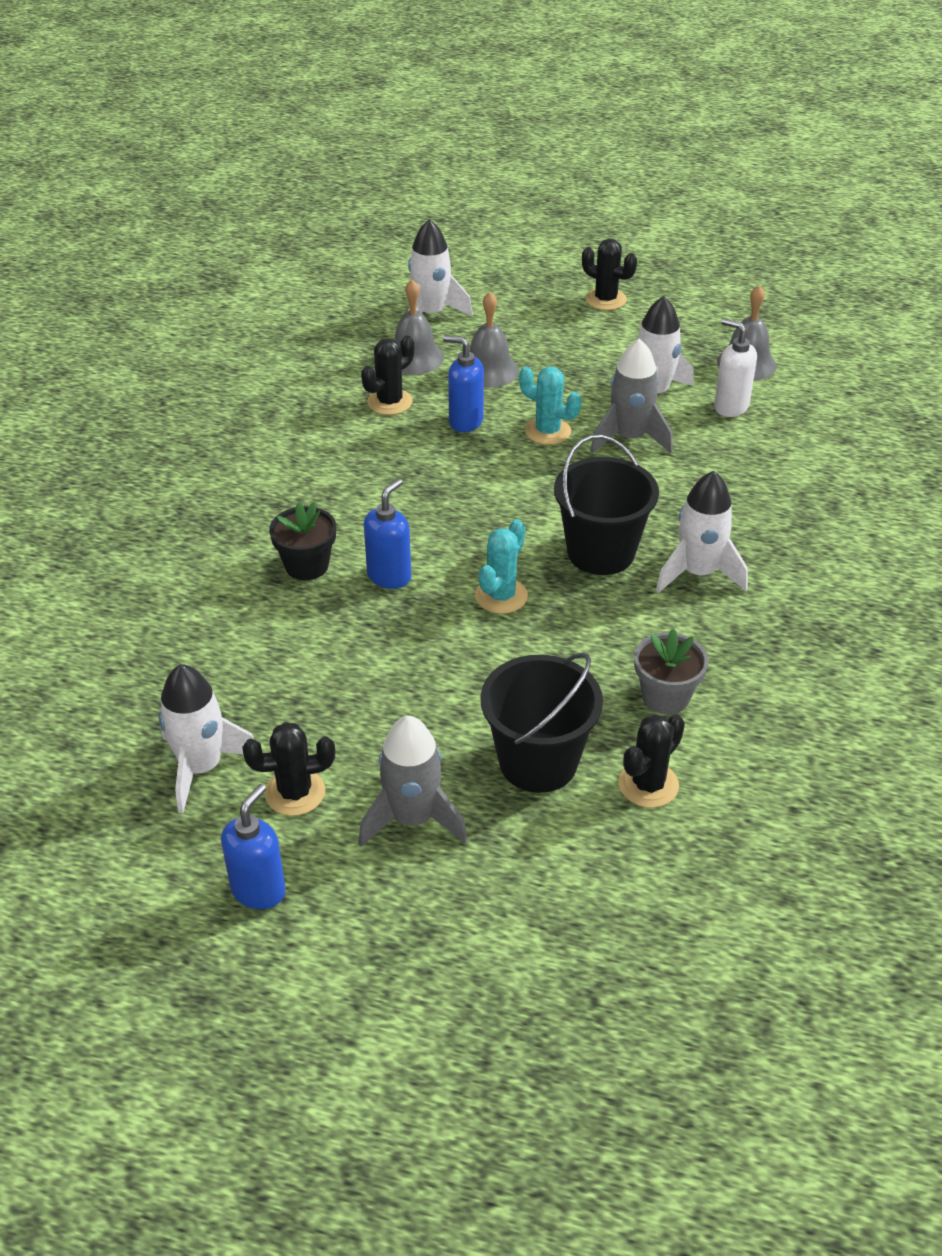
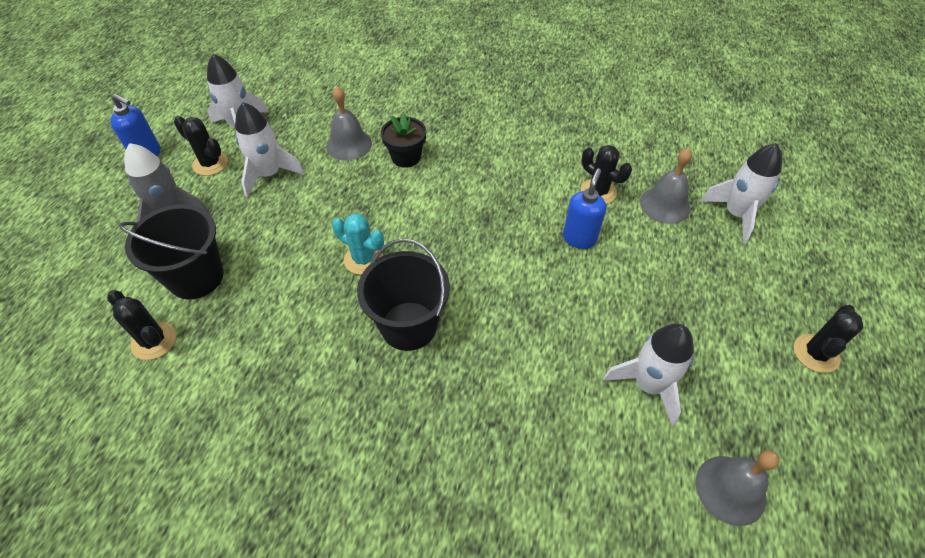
camera: 90 degrees right, 10 degrees up
(295, 792) = (210, 164): black cactus -> black cactus turned 45 degrees counterclockwise
(389, 576) = (391, 198): blue soap dispenser -> none
(489, 370) = (658, 254): grey bell -> grey bell (349, 144)
(548, 431) = (573, 294): turquoise cactus -> none
(629, 438) = (571, 358): grey rocket -> none
(665, 696) = (236, 359): grey flower pot -> none
(698, 573) = (376, 398): white rocket -> white rocket (269, 174)
(730, 407) = (639, 460): white soap dispenser -> none

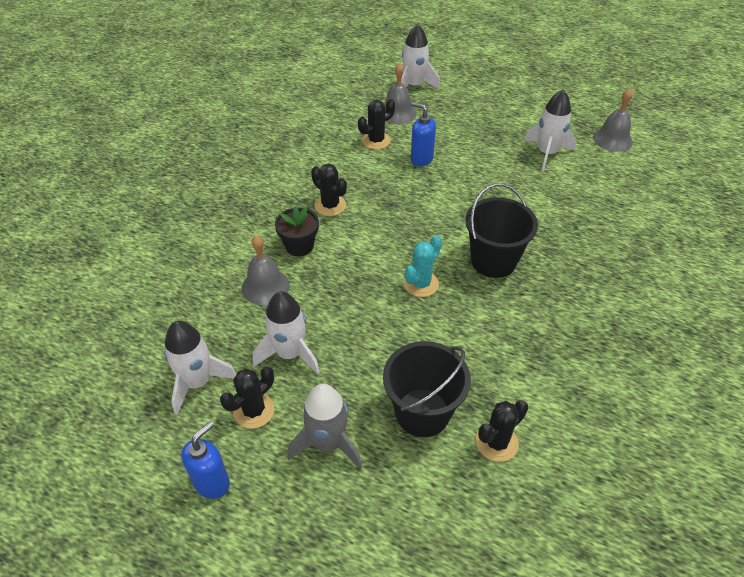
camera: 80 degrees left, 5 degrees down
(816, 353) = (526, 87): black cactus -> black cactus (330, 205)

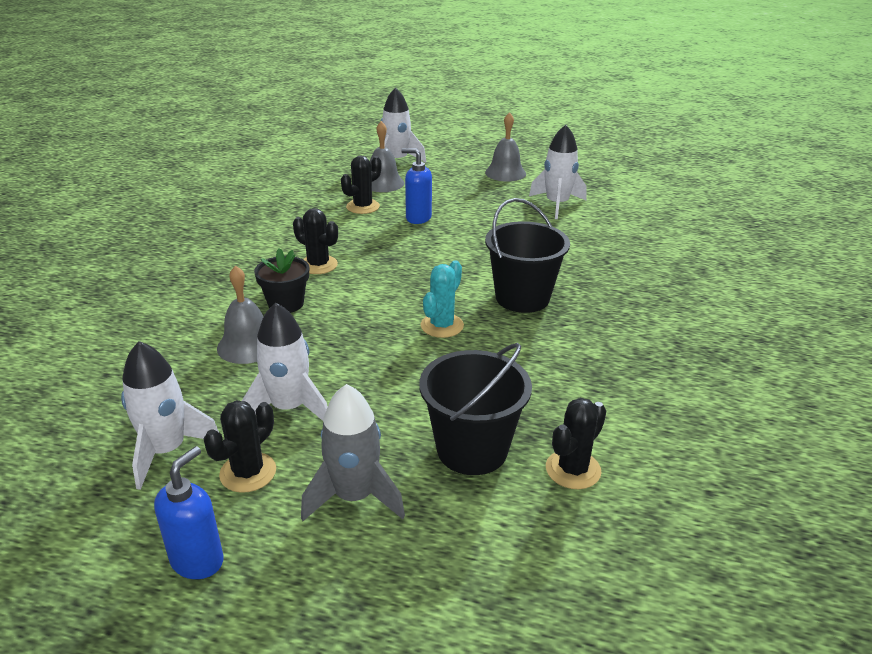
camera: 10 degrees left, 15 degrees down
(612, 139) = (623, 189): grey bell -> grey bell (505, 173)

